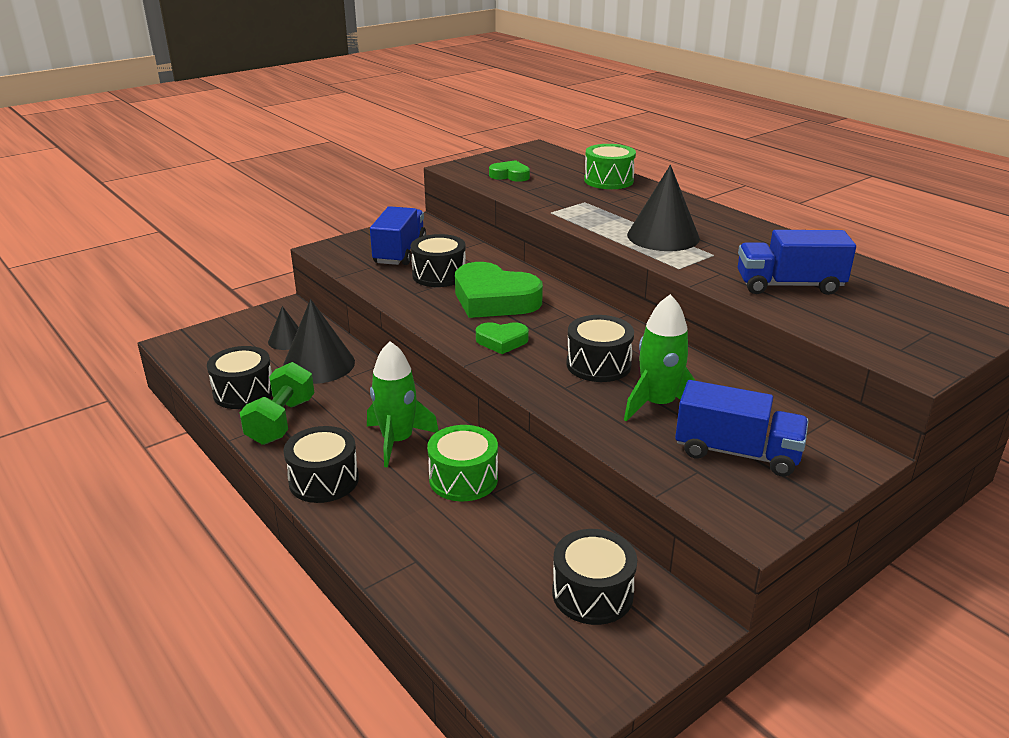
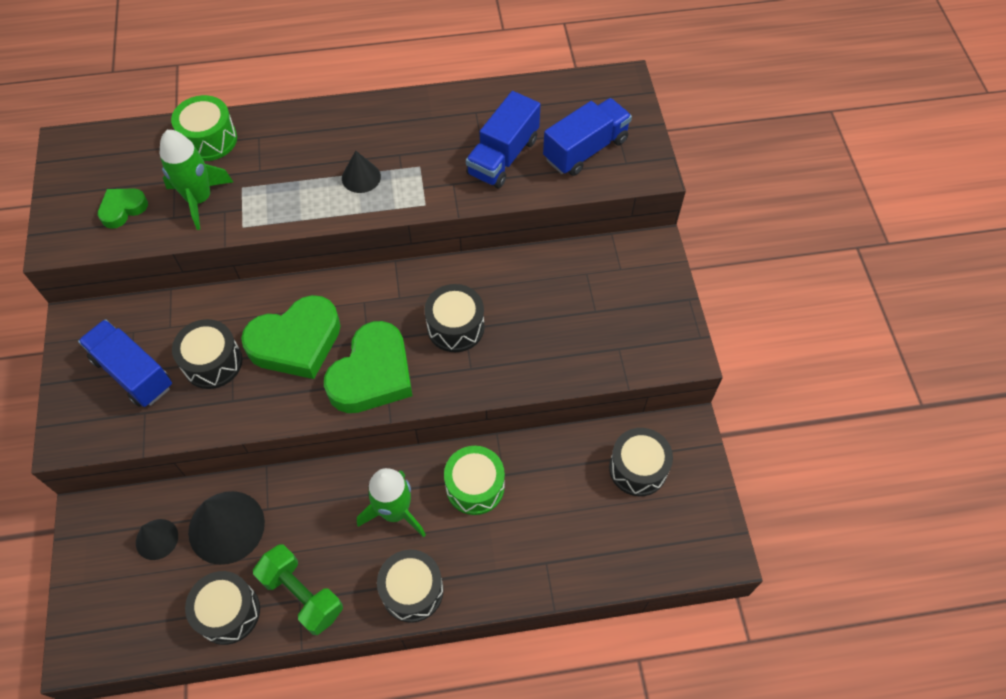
camera: 60 degrees left, 30 degrees up
(502, 341) = (372, 374): green heart -> green heart, size x1.96
(658, 404) = (532, 322): green rocket -> green rocket (199, 199)
(663, 236) = (361, 177): black cone -> black cone, size x0.55
(737, 453) = (614, 313): blue truck -> blue truck (585, 149)

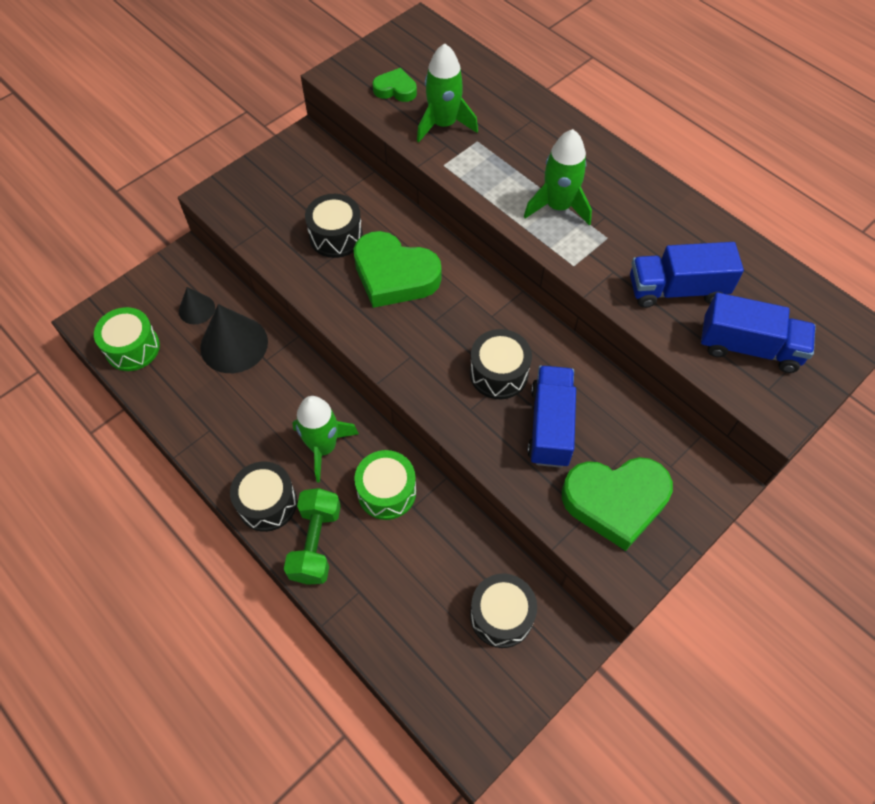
camera: 55 degrees right, 0 degrees up
(133, 373) = (291, 197): blue truck -> blue truck (550, 426)
(209, 139) = (500, 94): green drum -> green drum (132, 348)
(228, 612) = (172, 390): black drum -> none
(302, 595) = (215, 429): green dumbbell -> green dumbbell (316, 543)
(361, 177) = (558, 206): black cone -> green rocket
(372, 374) = (408, 343): green heart -> green heart (615, 501)

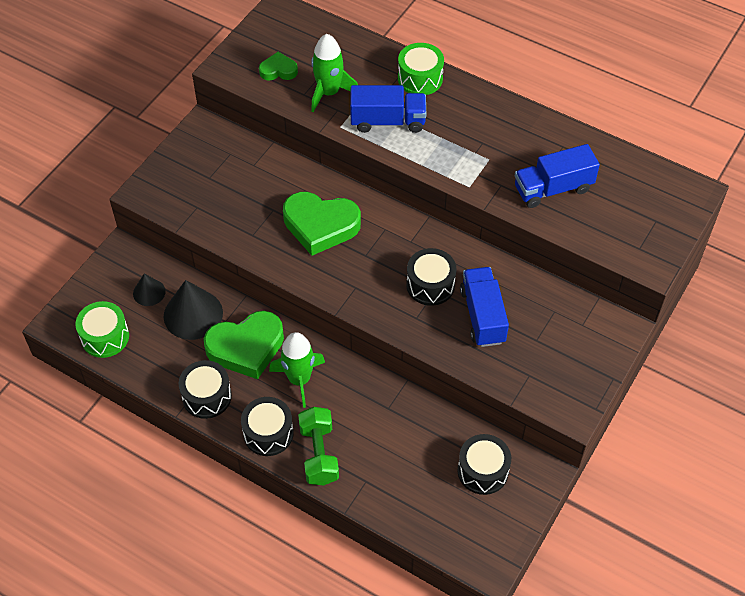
camera: 15 degrees left, 5 degrees down
(336, 236) = (260, 204): black drum -> black drum (207, 396)
(387, 492) = (363, 401): green drum -> green drum (420, 78)
(558, 206) = (443, 142): green rocket -> none
(615, 501) = (548, 360): green heart -> green heart (246, 348)
(749, 347) = (618, 220): blue truck -> blue truck (388, 121)

